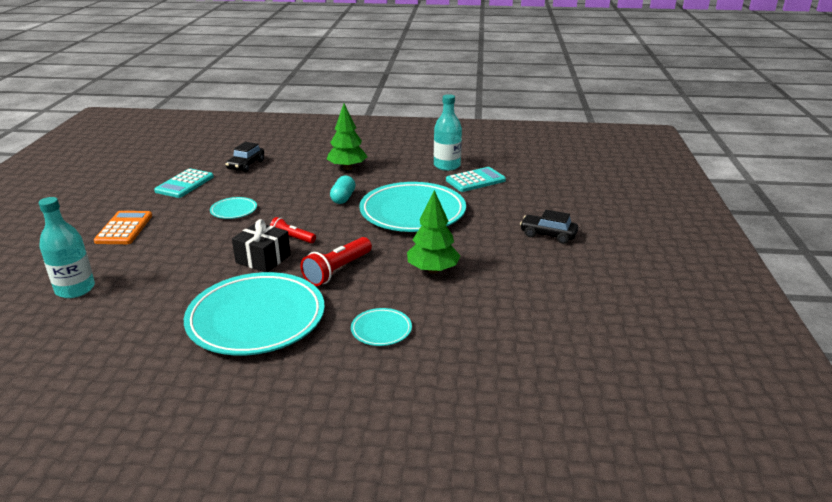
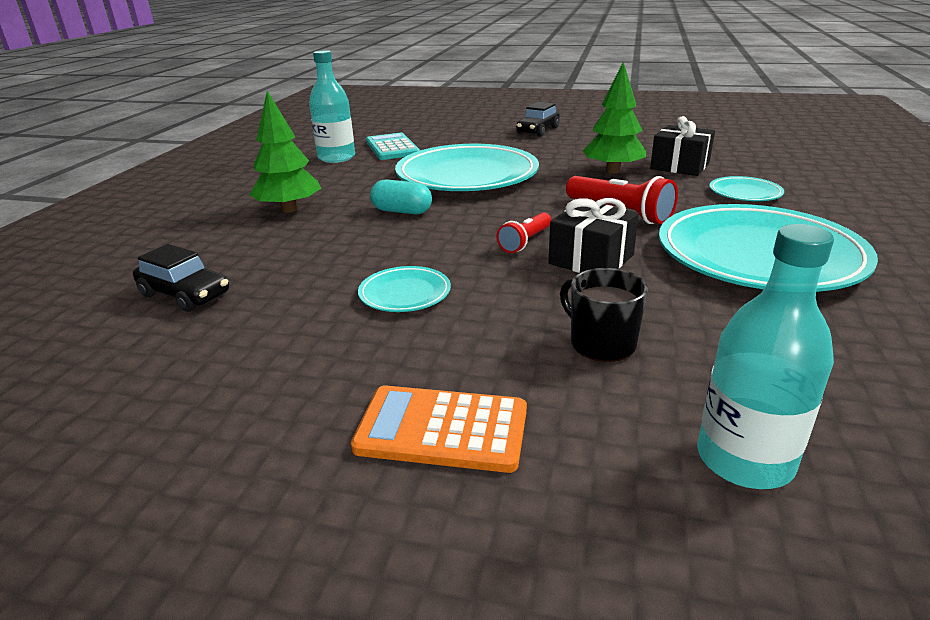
camera: 80 degrees left, 0 degrees up
(170, 260) = (601, 343): none -> black mug
(184, 184) = (225, 364): turquoise calculator -> none
(452, 303) = (679, 166): none -> black gift

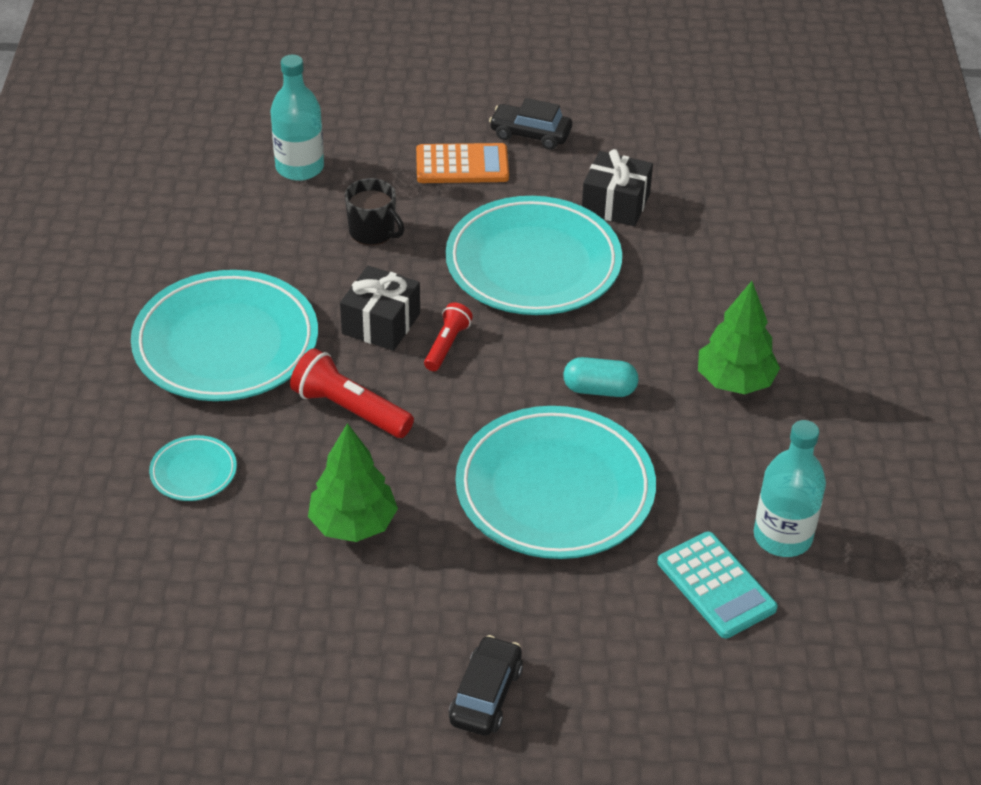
camera: 165 degrees right, 15 degrees up
(185, 294) = (715, 244): black car -> black car (530, 134)
(405, 294) = (533, 264): turquoise plate -> turquoise plate, size x2.29
(679, 166) = (256, 550): black gift -> black gift (615, 204)

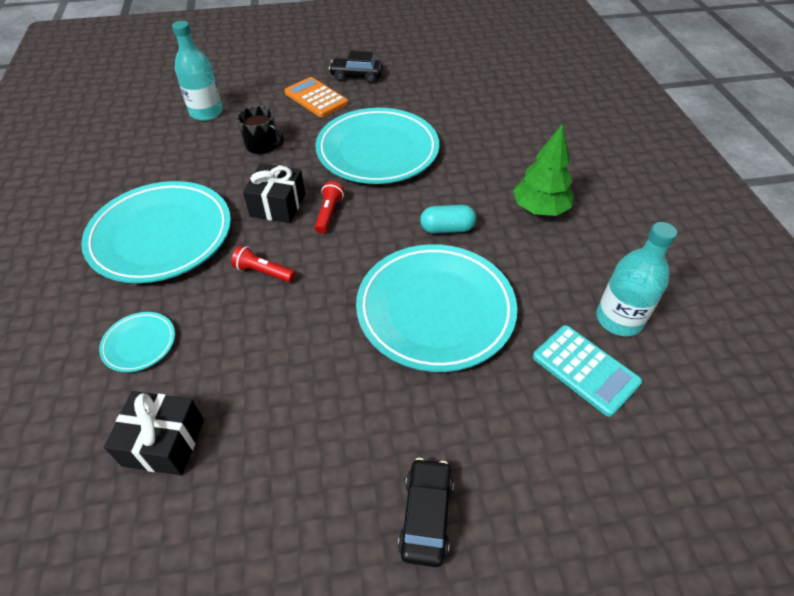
camera: 10 degrees left, 5 degrees up
(350, 410) = (263, 272): red flashlight -> red flashlight, size x0.62
(353, 524) = (279, 367): green tree -> none
(462, 165) = (316, 98): orange calculator -> orange calculator turned 120 degrees counterclockwise
(615, 204) = (422, 108): black gift -> black gift (164, 442)

